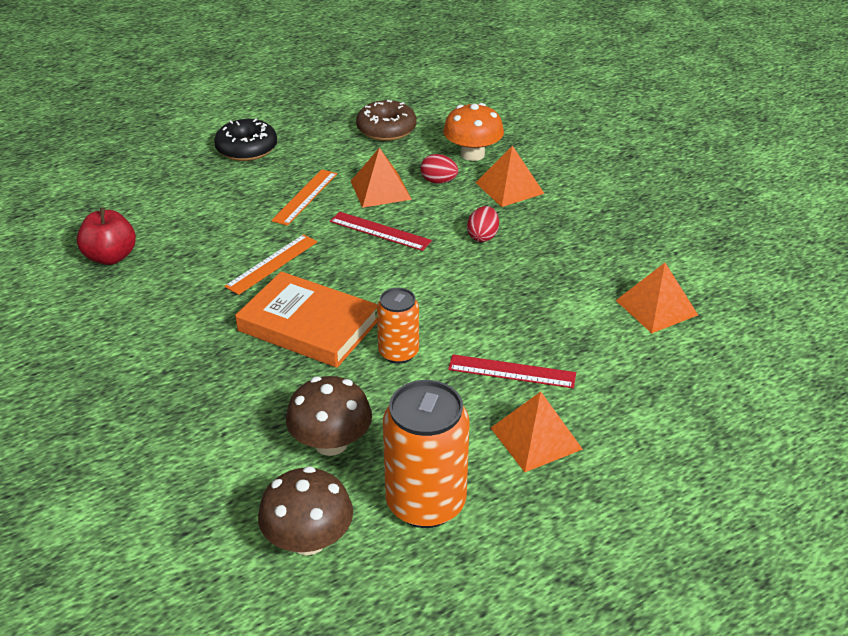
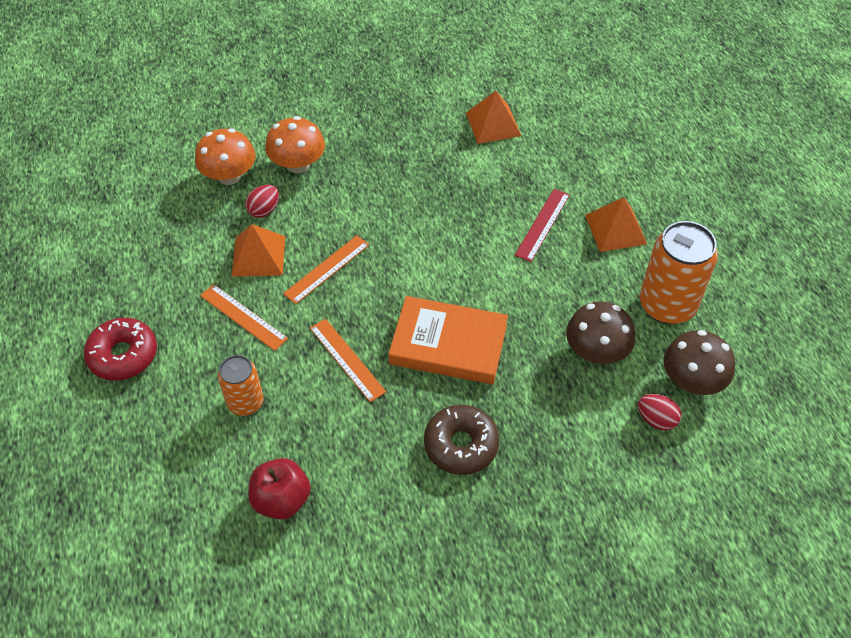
camera: 75 degrees left, 15 degrees up
(247, 149) = (123, 355): black donut -> red donut
(308, 325) = (448, 344): orange book -> orange book turned 60 degrees clockwise
(380, 231) = (327, 269): red ruler -> orange ruler
(386, 129) = (148, 230): brown donut -> brown donut (461, 445)
(398, 352) = (501, 289): orange can -> orange can (245, 402)
(482, 236) = (364, 200): red egg -> red egg (656, 419)
(509, 188) = (298, 164): orange pyramid -> orange mushroom

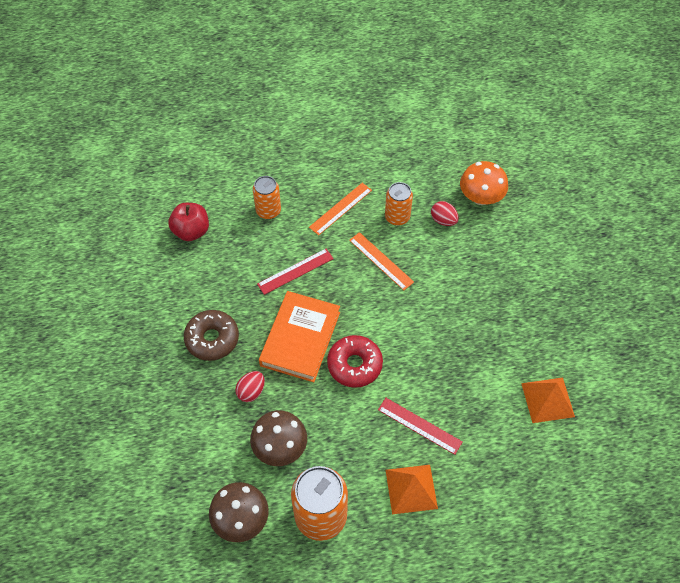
camera: 95 degrees right, 5 degrees up
(123, 355) = (316, 143): red donut -> red donut (354, 365)
(258, 256) = (397, 217): orange pyramid -> orange can
(298, 164) = (493, 243): orange mushroom -> none
(347, 359) = (295, 271): orange ruler -> red ruler
(656, 419) = (209, 481): red egg -> red egg (251, 391)

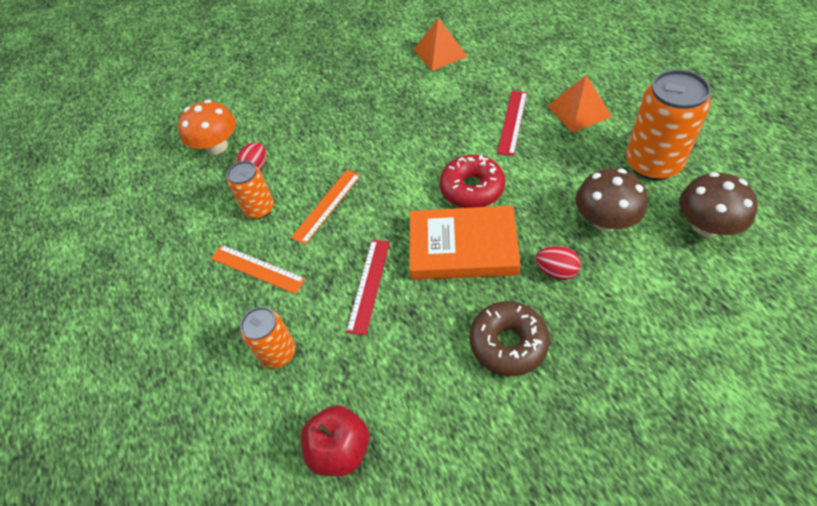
camera: 100 degrees left, 5 degrees down
(295, 271) = (369, 285): red ruler -> red ruler turned 60 degrees clockwise

